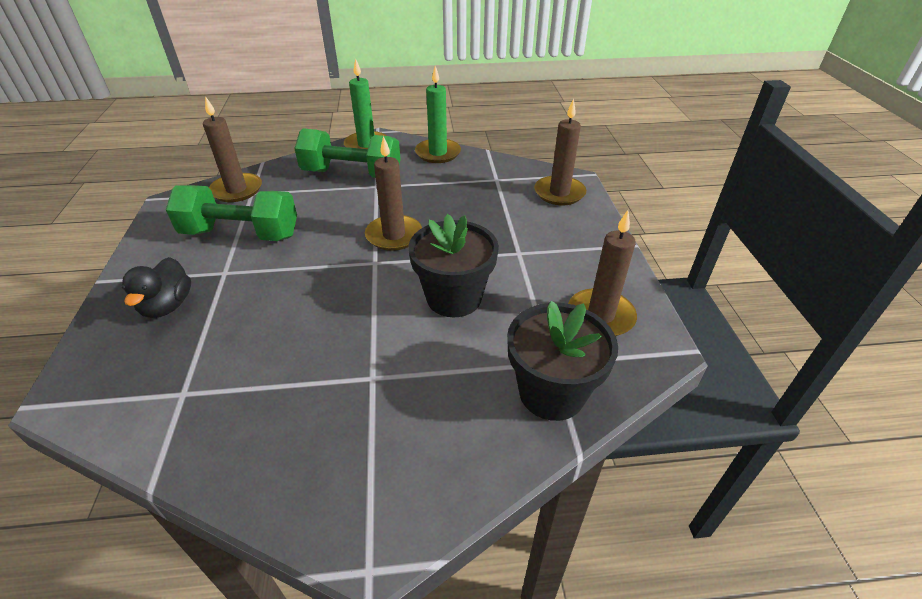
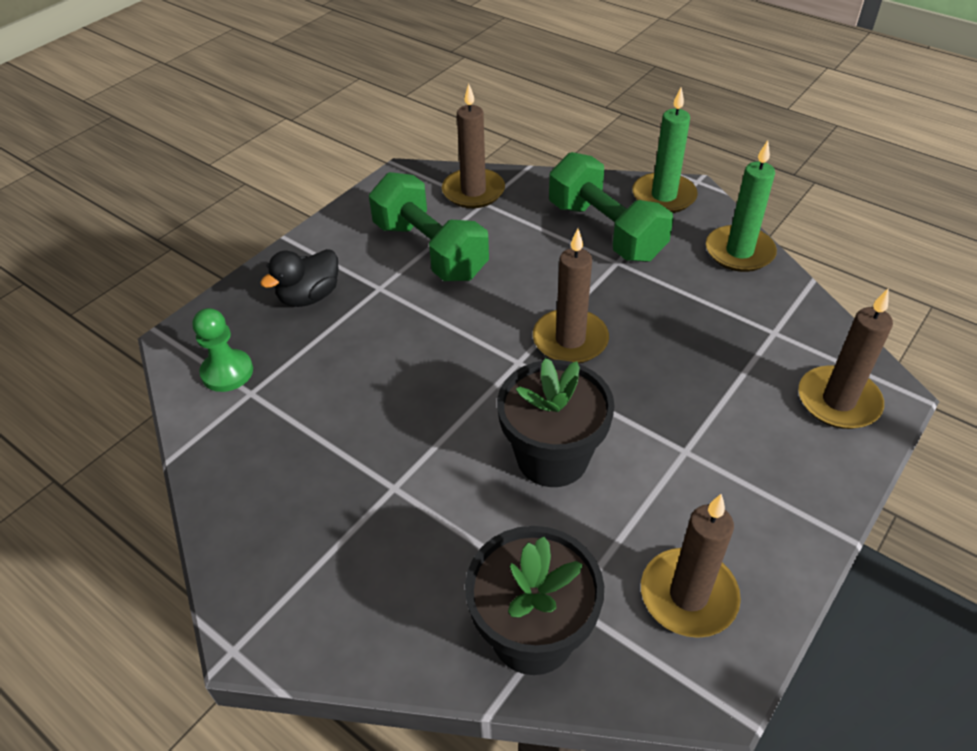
camera: 45 degrees right, 5 degrees up
(143, 393) = (227, 372): none -> green pawn

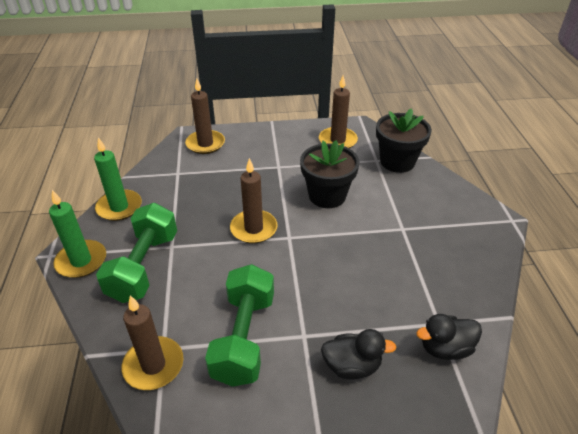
camera: 135 degrees left, 5 degrees down
(227, 372) = (445, 348): green pawn -> black duck

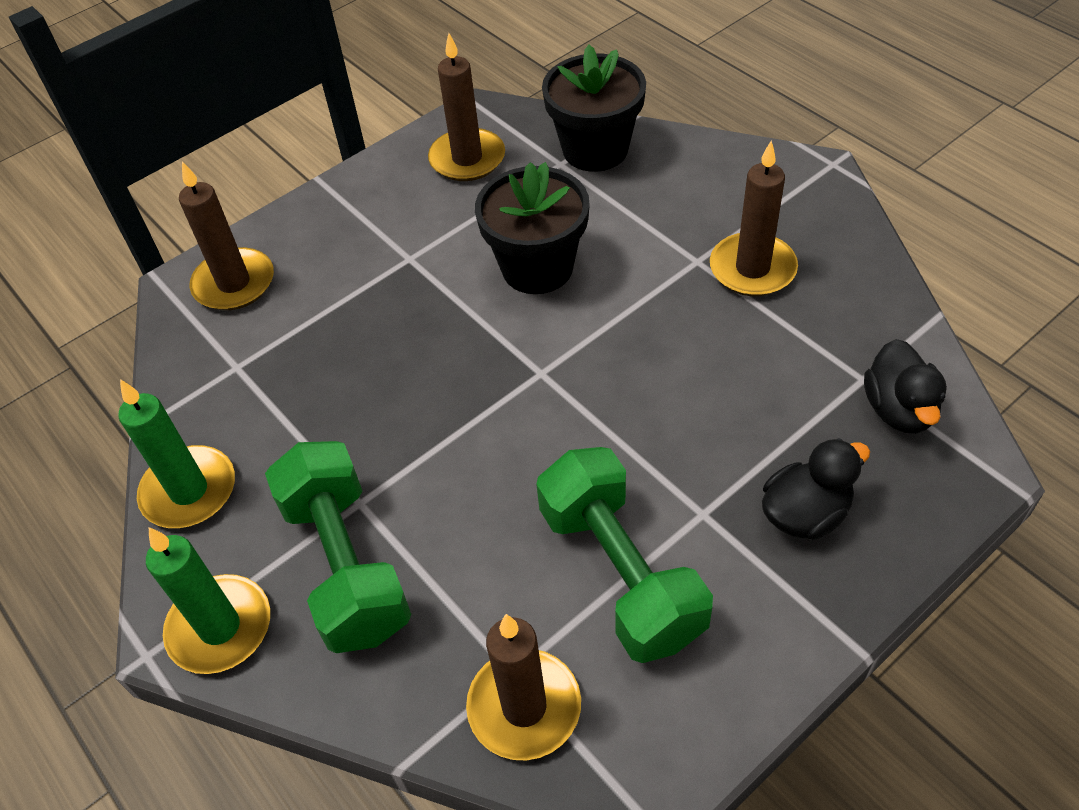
camera: 30 degrees left, 10 degrees up
(253, 229) = (471, 391): brown candle -> brown candle (752, 269)
(445, 348) = (899, 409): black duck -> black duck turned 45 degrees counterclockwise

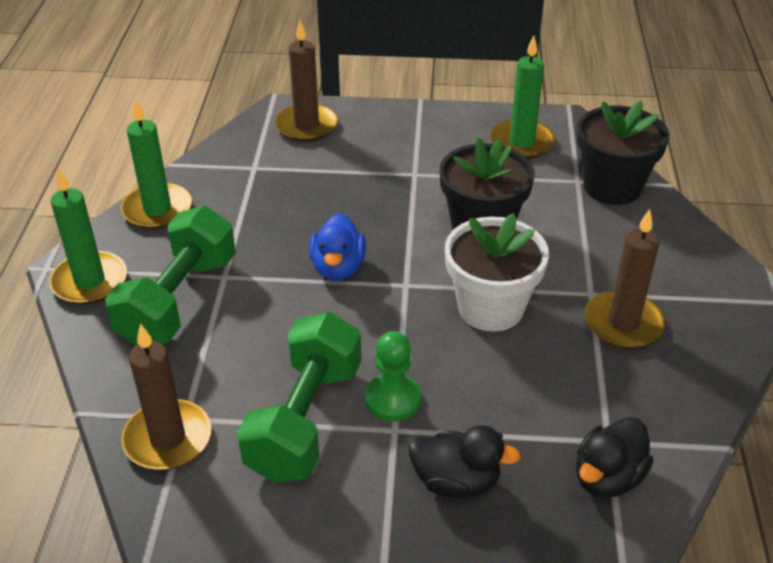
camera: 40 degrees right, 10 degrees down
(459, 405) = (338, 268): none -> blue duck
(467, 159) = (521, 142): brown candle -> green candle
(638, 337) = (490, 308): none -> white flower pot
(667, 488) = (393, 399): none -> green pawn

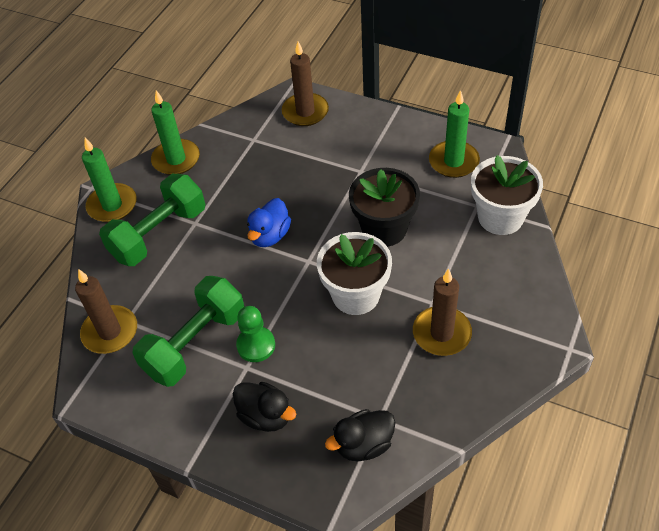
camera: 25 degrees right, 10 degrees up
(612, 187) = (500, 217): black flower pot -> white flower pot

